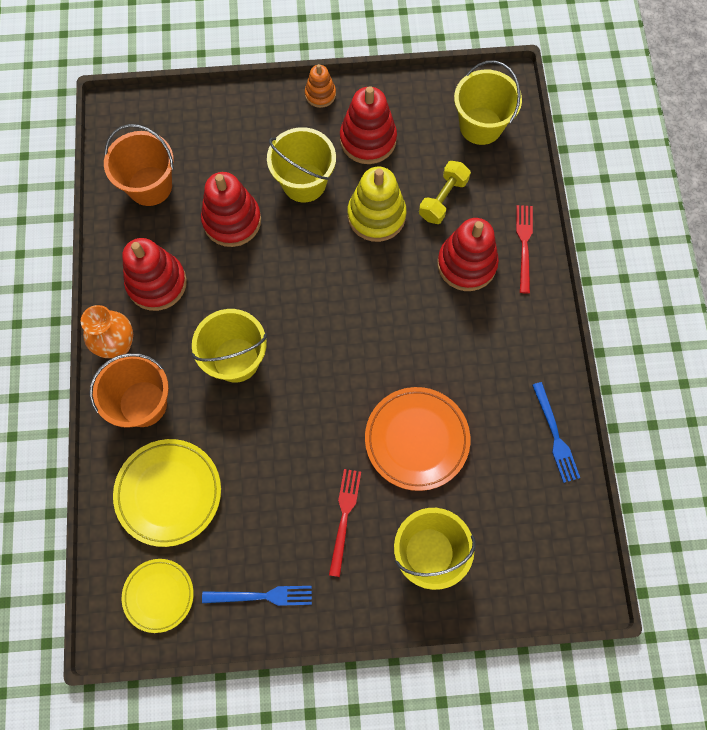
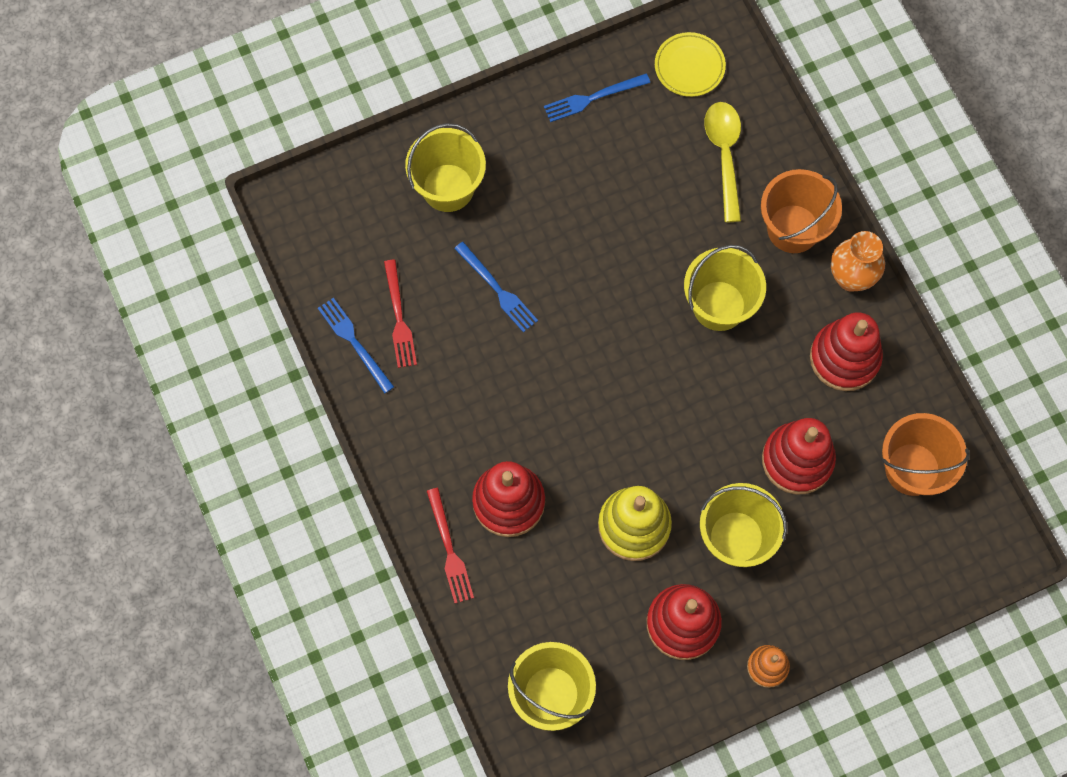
camera: 160 degrees right, 0 degrees up
(168, 493) = (724, 155): yellow plate -> yellow spoon
(344, 517) = (542, 191): red fork -> red fork (399, 318)
(416, 439) = (497, 289): orange plate -> blue fork
(443, 199) = (564, 575): yellow dumbbell -> none

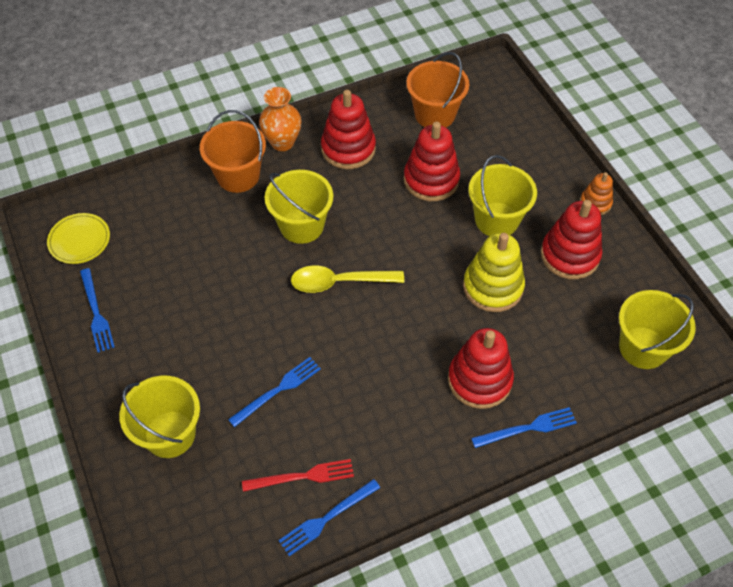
camera: 90 degrees left, 15 degrees down
(449, 549) = (527, 428): red fork -> blue fork
(724, 155) = (167, 218): yellow spoon -> yellow spoon (339, 282)

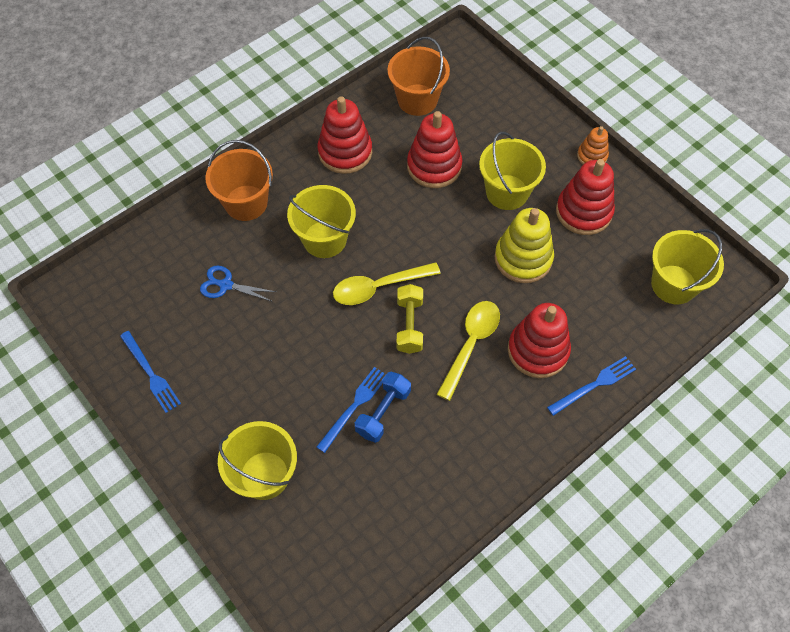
camera: 15 degrees left, 5 degrees up
(79, 240) = (108, 304): yellow plate -> none
(193, 247) = (226, 285): none -> blue scissors
(282, 142) = (279, 159): orange vase -> none
(302, 476) = (404, 483): red fork -> none
(304, 402) = (383, 412): none -> blue dumbbell
(327, 518) = (439, 516): blue fork -> none
(358, 325) = (409, 325): none -> yellow dumbbell
(413, 358) = (471, 344): none -> yellow spoon

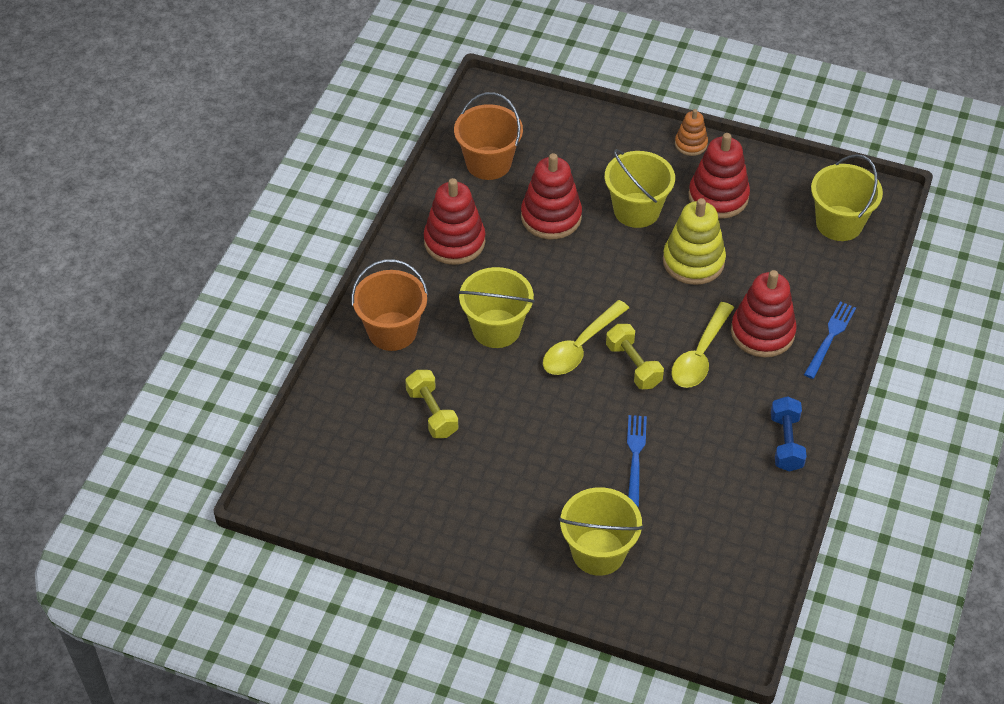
camera: 30 degrees left, 10 degrees down
(150, 373) = (421, 523): blue fork -> none
(226, 285) = (432, 413): blue scissors -> yellow dumbbell
(383, 412) = (665, 448): blue dumbbell -> blue dumbbell (786, 443)
(471, 344) = (700, 355): yellow spoon -> yellow spoon turned 150 degrees counterclockwise

